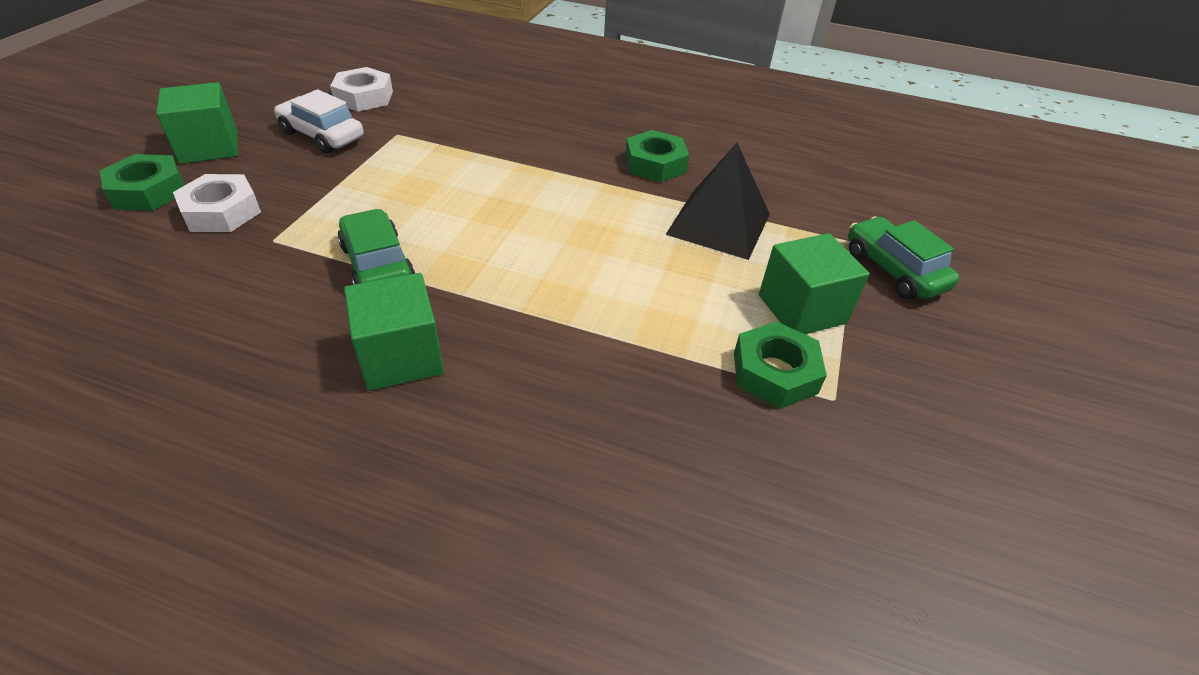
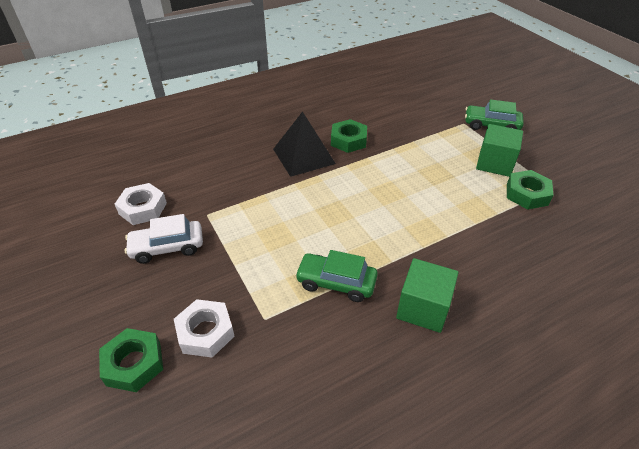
camera: 45 degrees left, 0 degrees up
(209, 147) = (112, 309): green cube -> none
(718, 224) = (416, 150): black pyramid -> black pyramid (303, 156)

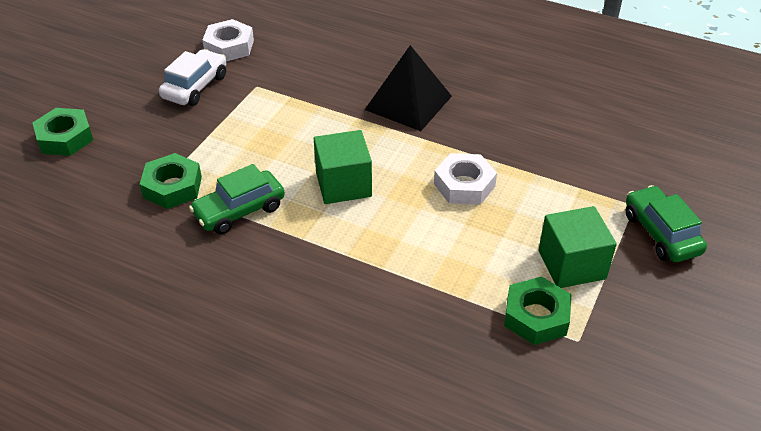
camera: 55 degrees right, 0 degrees up
(167, 247) = (195, 87): white car -> white car turned 75 degrees clockwise
(205, 332) = (121, 158): white nut -> white nut (464, 185)
(336, 283) = (239, 211): green car -> green car turned 105 degrees counterclockwise
(348, 140) = (474, 122): green nut -> green nut (172, 187)
(423, 308) = (255, 287): green cube -> green cube (343, 184)

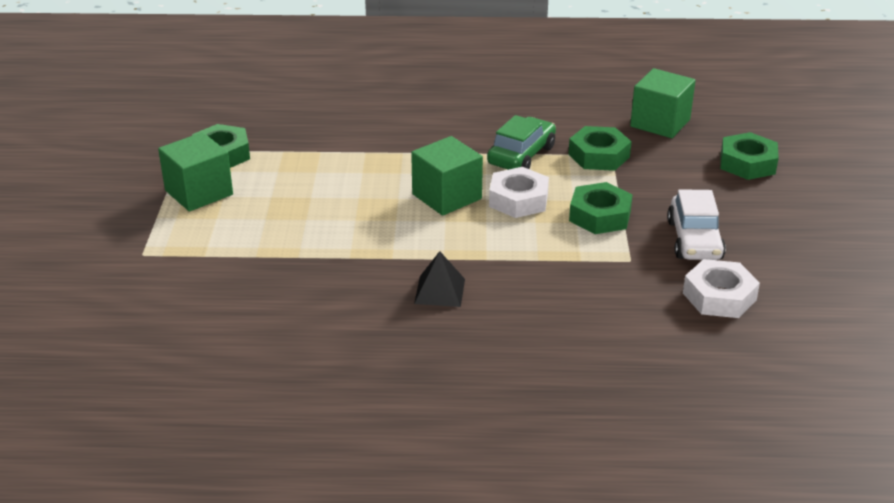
camera: 155 degrees right, 10 degrees down
(72, 208) = (660, 123): none -> green cube
(238, 127) = (600, 216): none -> green nut
(408, 102) = (440, 291): black pyramid -> black pyramid, size x0.55
(464, 185) = (327, 226): white nut -> white nut (518, 200)
(661, 233) = (113, 237): green car -> none

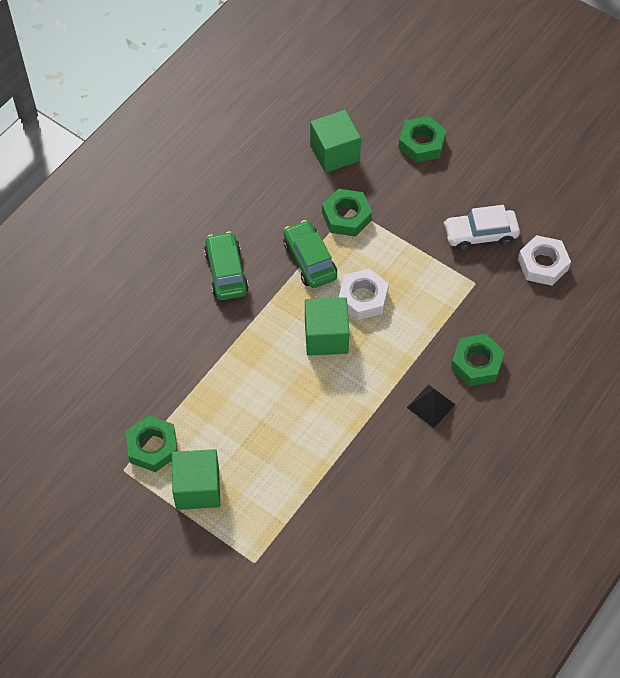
camera: 55 degrees left, 25 degrees up
(451, 120) = (226, 272): none -> green car
(600, 216) = (416, 265): green nut -> green nut (476, 363)
(694, 240) = (480, 235): white car -> white car turned 135 degrees clockwise

